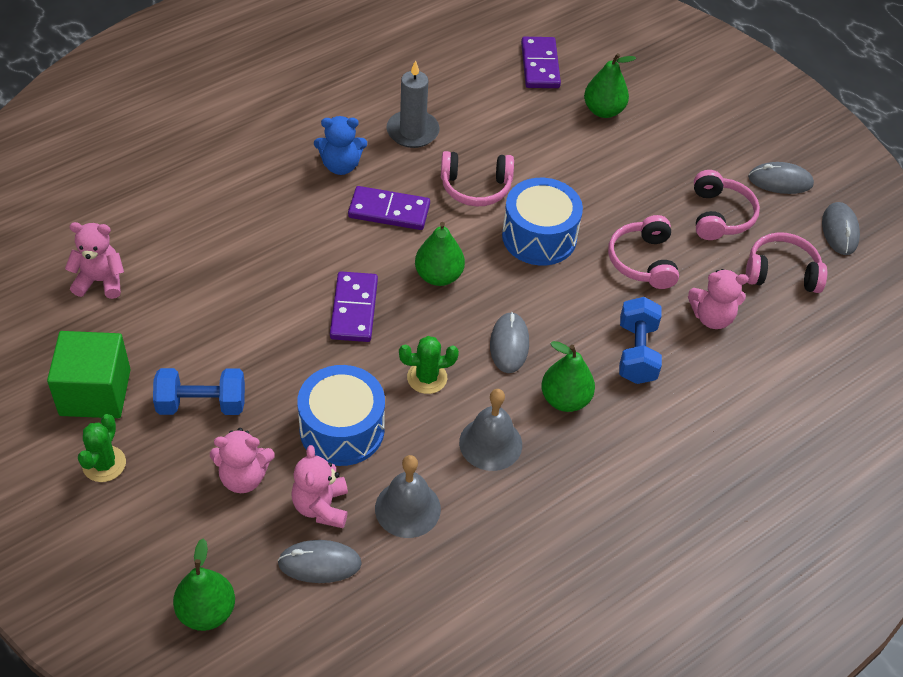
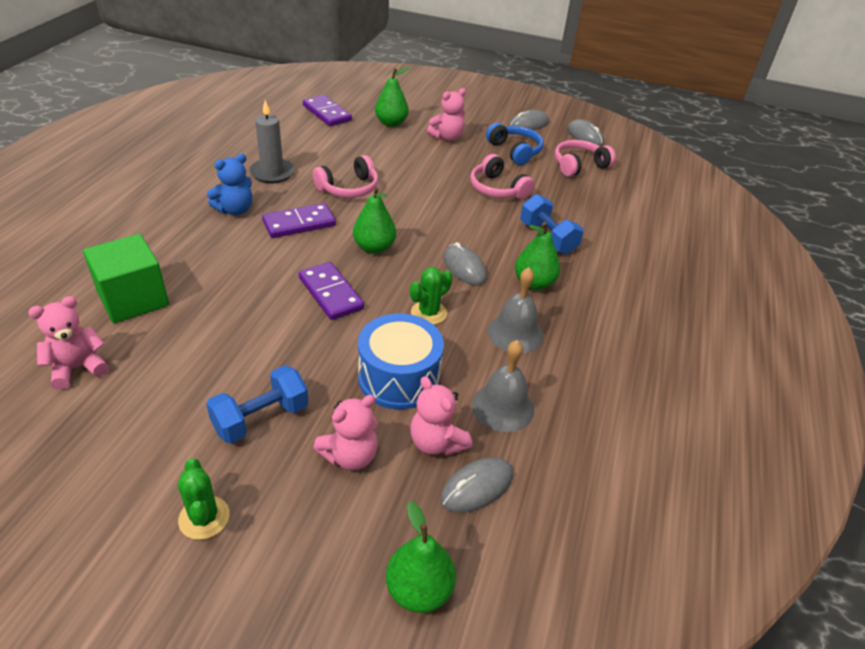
camera: 35 degrees left, 10 degrees down
(95, 392) = (144, 460): green cube -> green cube (133, 299)
(539, 236) = (420, 200): blue drum -> none
(712, 317) = (568, 202): pink teddy bear -> pink teddy bear (447, 137)
(719, 215) = (515, 151): pink headphones -> blue headphones

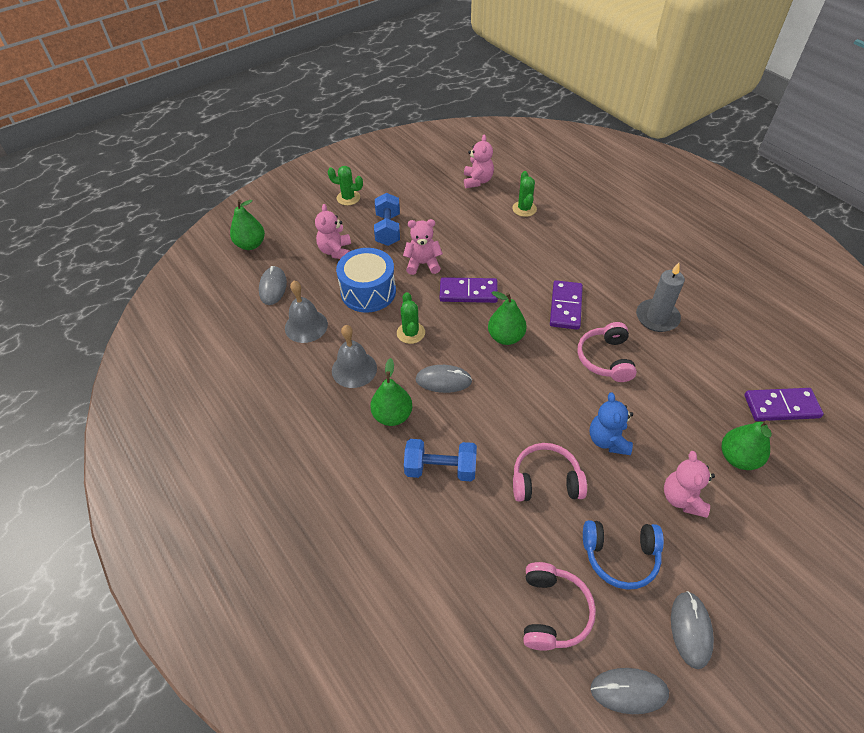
camera: 130 degrees right, 10 degrees up
(133, 299) = (524, 209): green cube -> green cactus
(235, 210) = (605, 278): blue teddy bear -> blue teddy bear (608, 440)
(436, 442) = (312, 285): pink teddy bear -> pink teddy bear (423, 264)

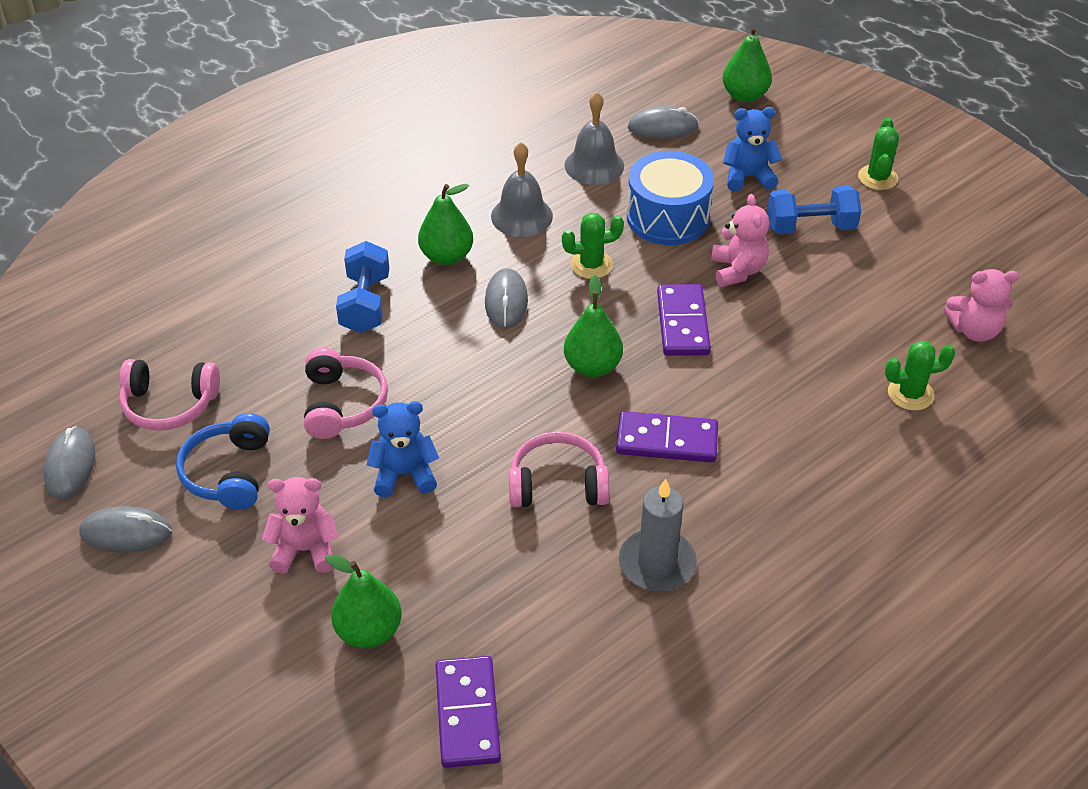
camera: 85 degrees right, 5 degrees down
(335, 251) = (748, 177): pink teddy bear -> blue teddy bear

